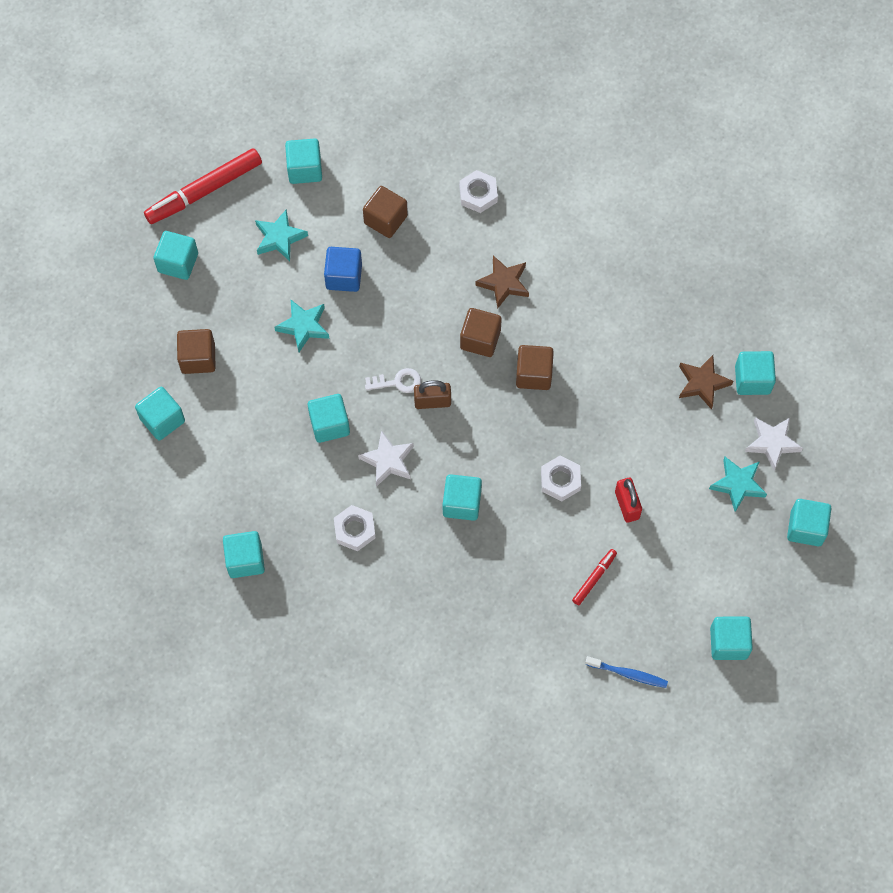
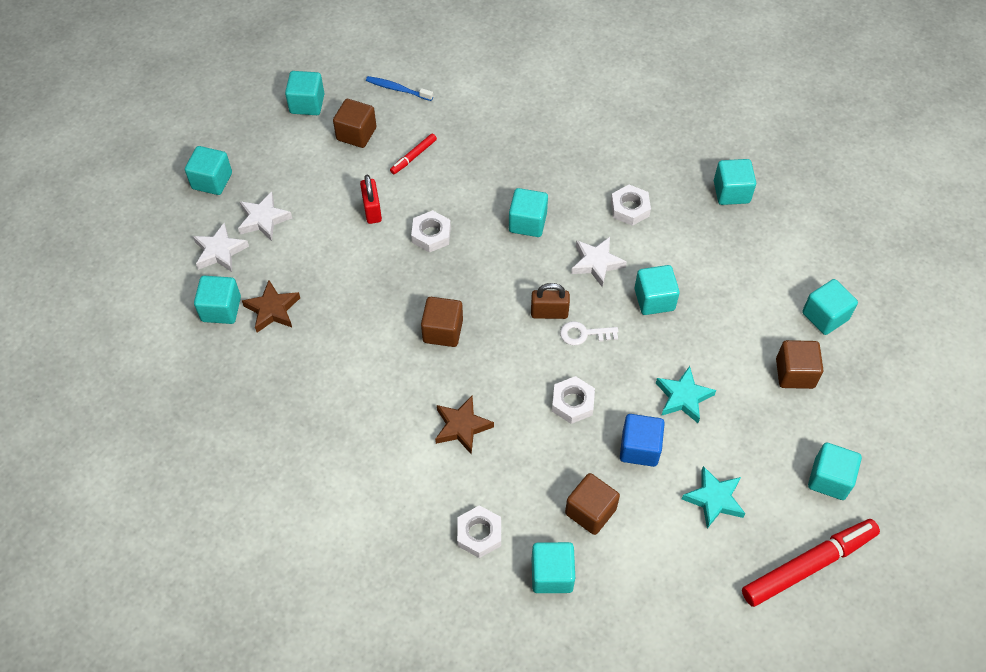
camera: 175 degrees left, 10 degrees down
(305, 169) = (687, 584): turquoise cube -> turquoise cube (552, 574)
(405, 313) = (572, 403): none -> white nut
(480, 339) = (494, 369): brown cube -> brown cube (356, 134)
(738, 484) = (263, 219): turquoise star -> white star

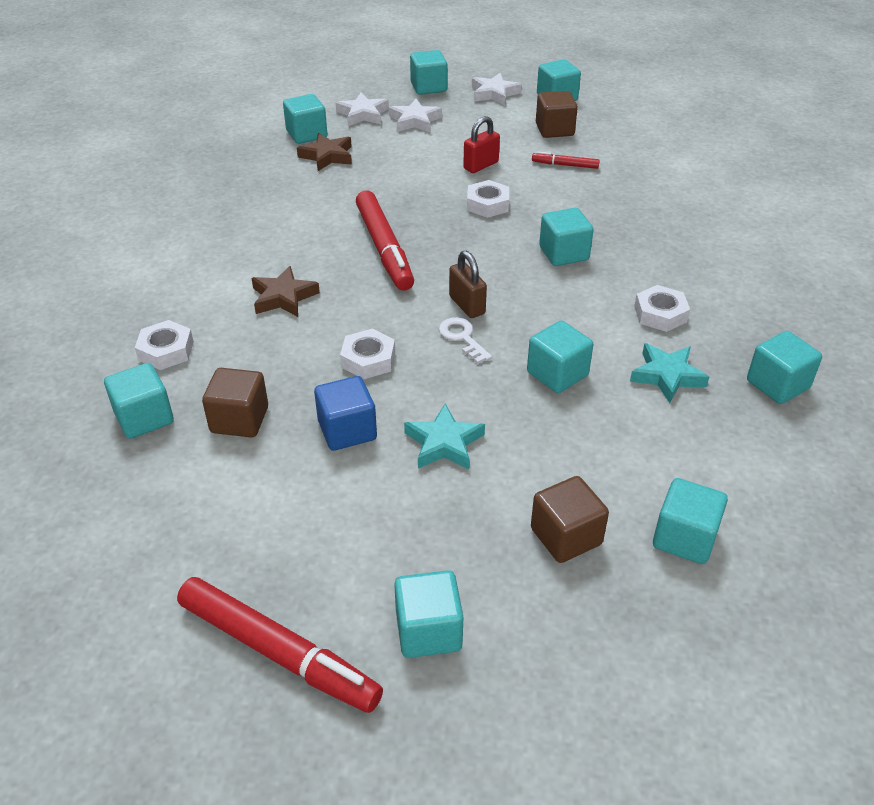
camera: 60 degrees right, 15 degrees down
(397, 89) = (630, 131): blue toothbrush -> none
(443, 331) = (384, 248): brown cube -> red marker
(596, 263) = (562, 315): white star -> white star (494, 93)
(714, 499) = (320, 519): turquoise star -> turquoise star (667, 376)

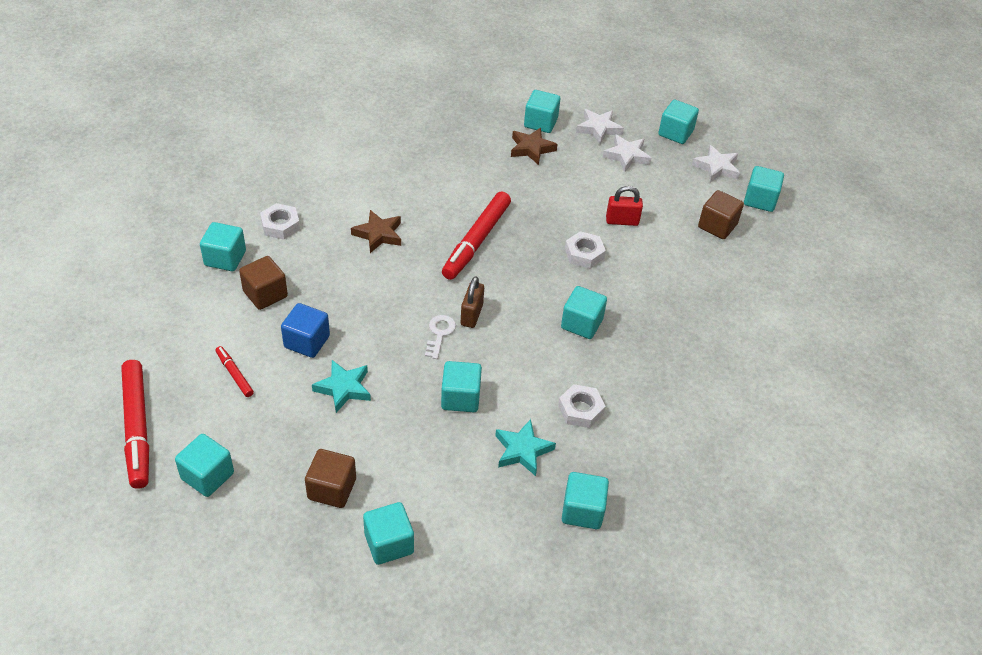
camera: 40 degrees right, 5 degrees up
(368, 360) = (371, 308): white nut -> none
(565, 165) = (682, 259): red marker -> red marker (234, 374)

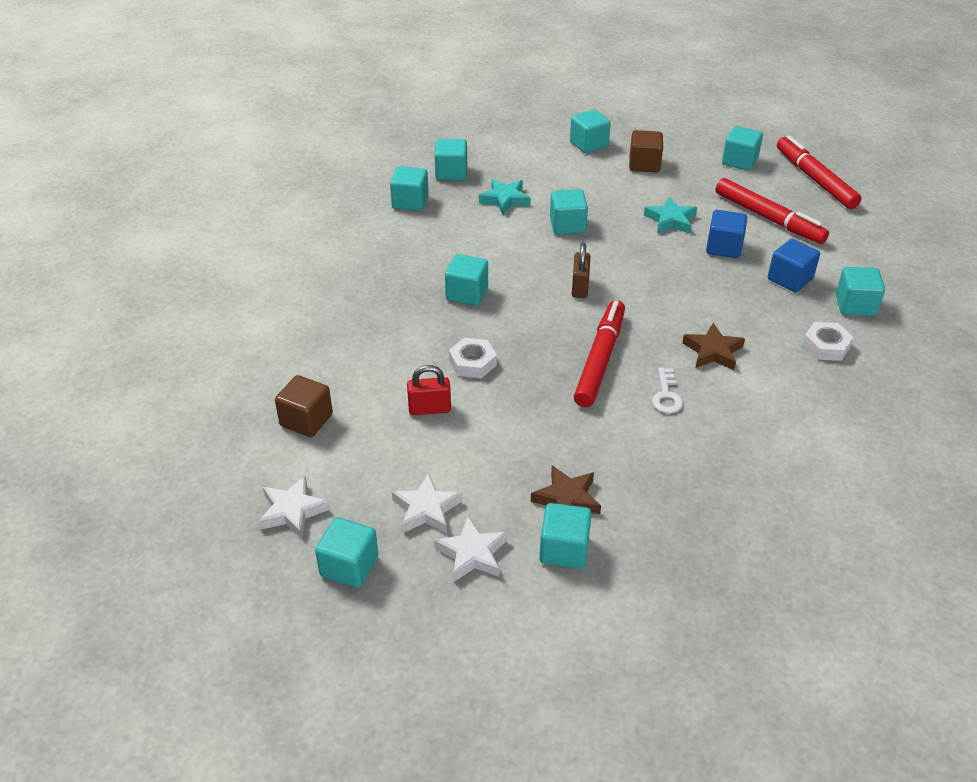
camera: 175 degrees right, 5 degrees down
(234, 374) = (768, 218): red marker -> red marker, size x2.07
(265, 294) = (790, 279): brown cube -> blue cube
(439, 334) = (605, 268): white key -> white key (666, 395)
(580, 410) = (460, 229): white nut -> none
(760, 200) = (240, 466): turquoise cube -> turquoise cube (410, 202)

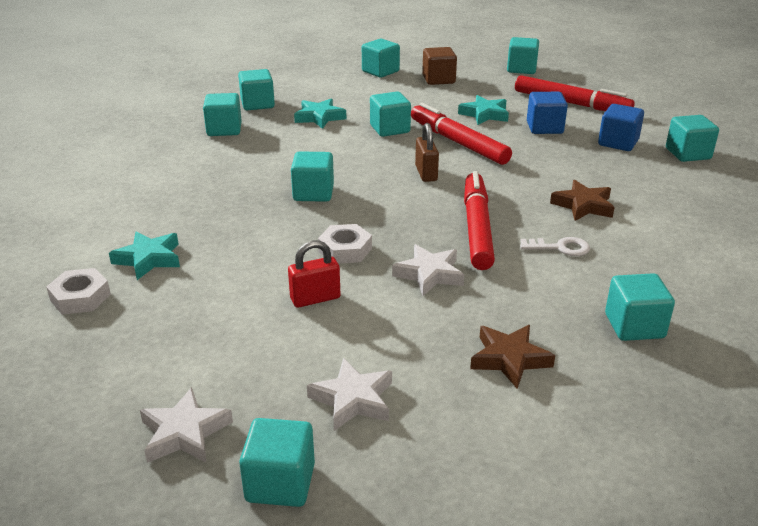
camera: 15 degrees left, 10 degrees down
(305, 342) = (148, 259): none -> turquoise star
(306, 420) = (173, 333): brown cube -> none
(472, 554) = (429, 437): white star -> white star (429, 274)
(564, 550) = (533, 411): turquoise cube -> turquoise cube (634, 326)
(666, 395) = (560, 248): white key -> white key turned 75 degrees counterclockwise
(815, 179) = (593, 74): red marker -> red marker (458, 142)
(826, 346) = (683, 187): white nut -> white nut (80, 297)

